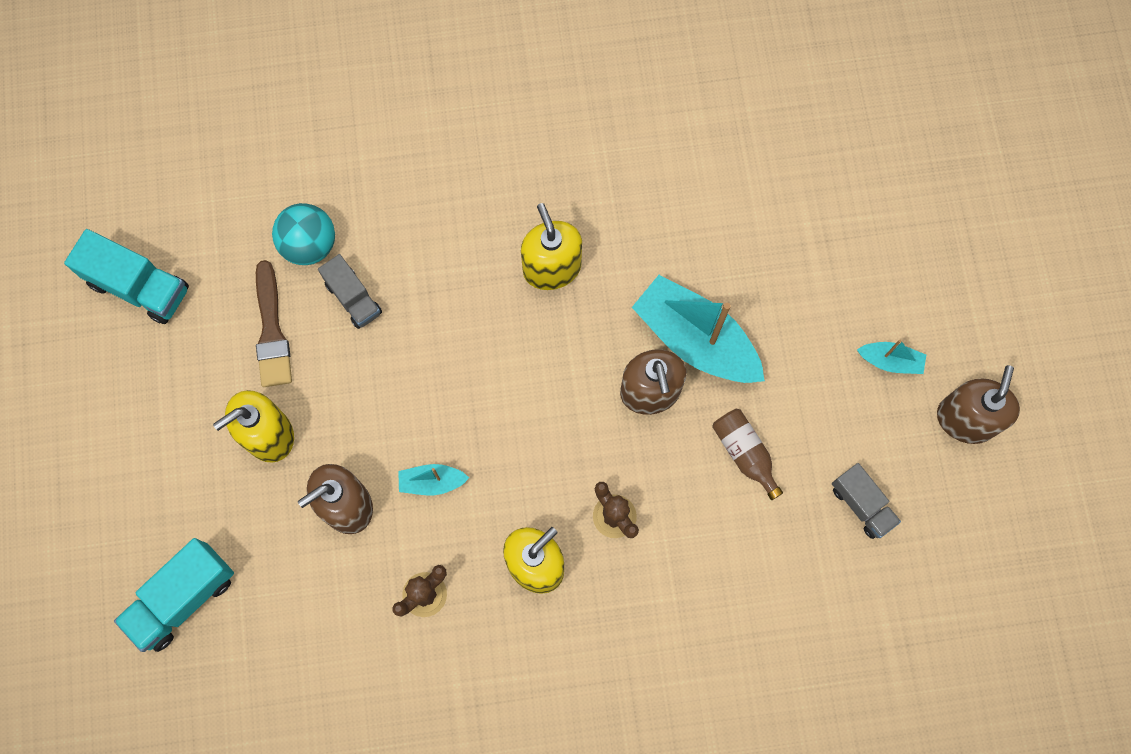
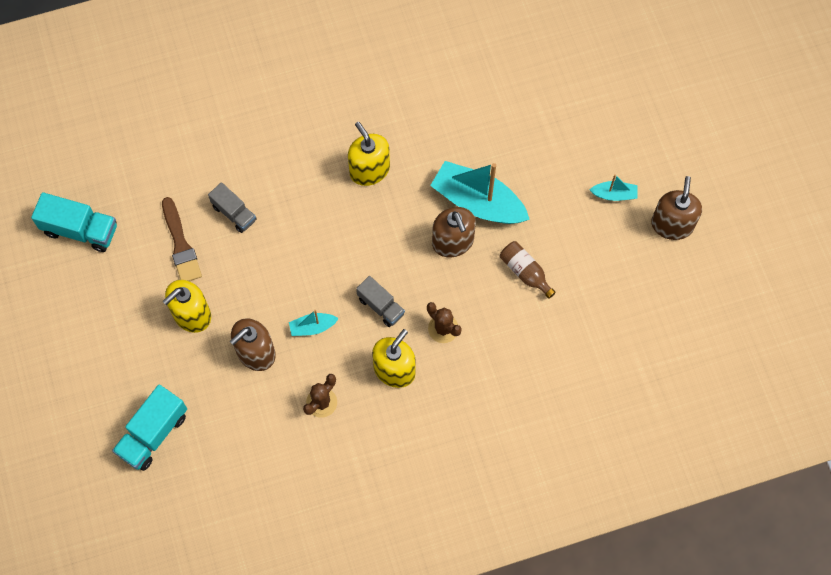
camera: 10 degrees left, 5 degrees down
(309, 245) = (196, 182): turquoise ball -> none
(861, 504) = (611, 292): grey truck -> grey truck (381, 306)

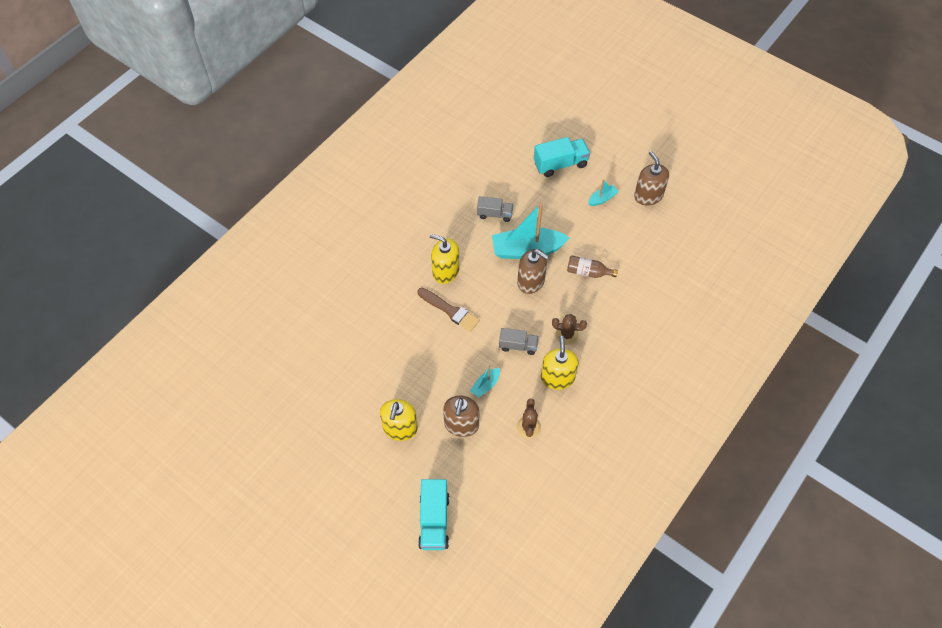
camera: 35 degrees left, 10 degrees down
(80, 230) = (280, 423): turquoise truck -> turquoise truck (560, 164)
(180, 244) = (358, 389): brown brush -> brown brush (450, 310)
(234, 213) = (379, 349): grey truck -> grey truck (494, 214)

